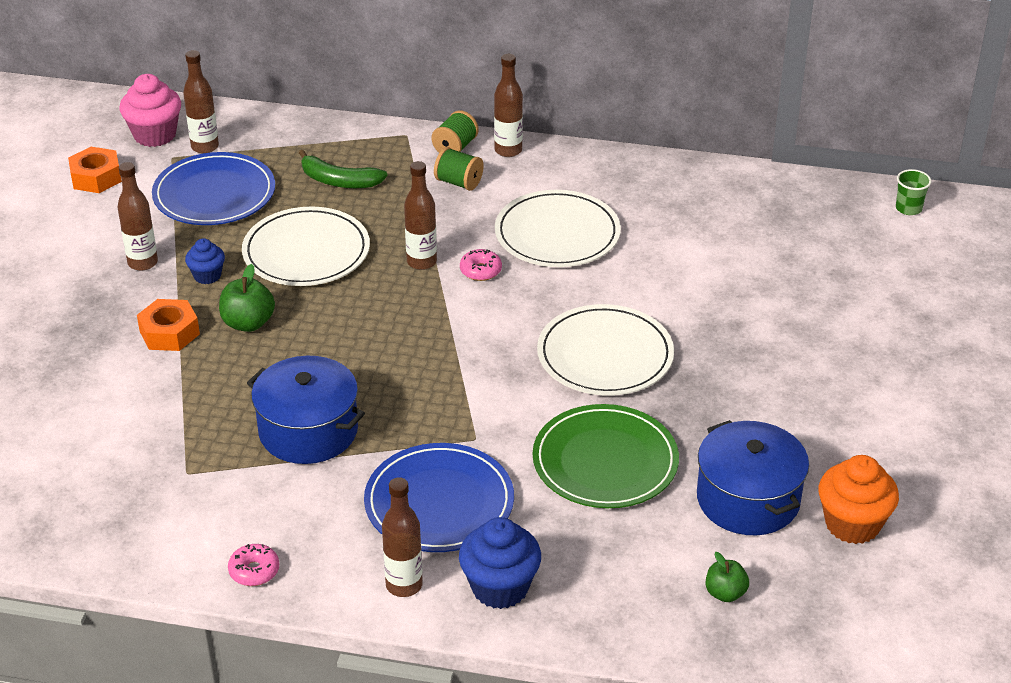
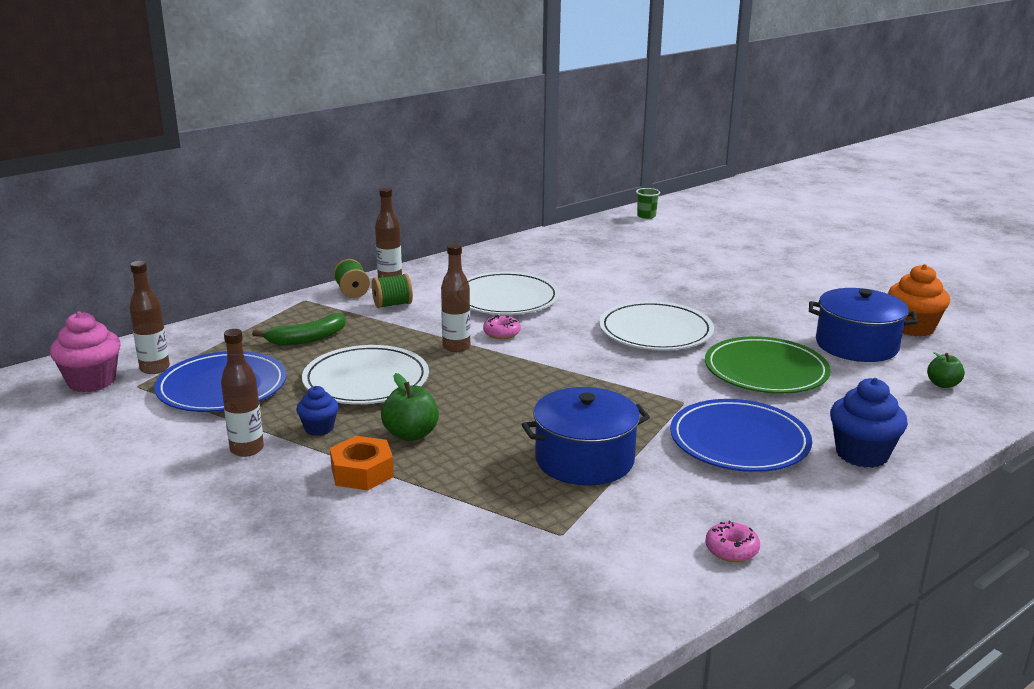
camera: 50 degrees left, 15 degrees down
(96, 177) = (87, 426): orange nut -> none
(404, 585) = (820, 490): brown bottle -> none

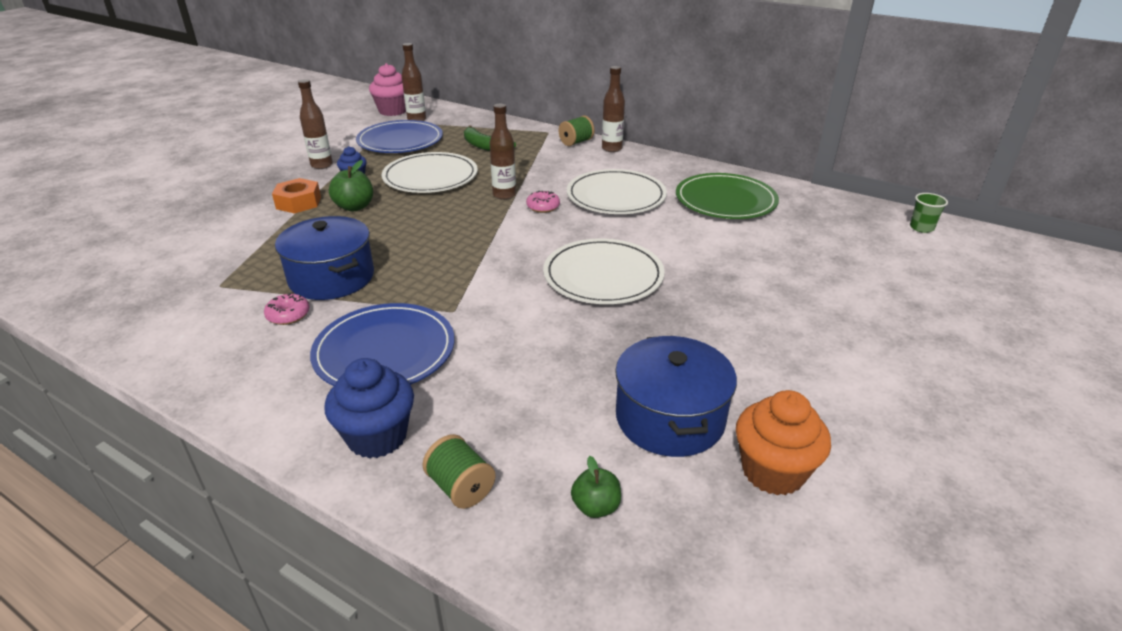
camera: 70 degrees right, 10 degrees up
(392, 304) = (565, 159): green spool -> green spool (461, 487)
(731, 549) = (191, 366): pink donut -> pink donut (288, 315)
(766, 370) = (551, 353): green plate -> green plate (725, 200)

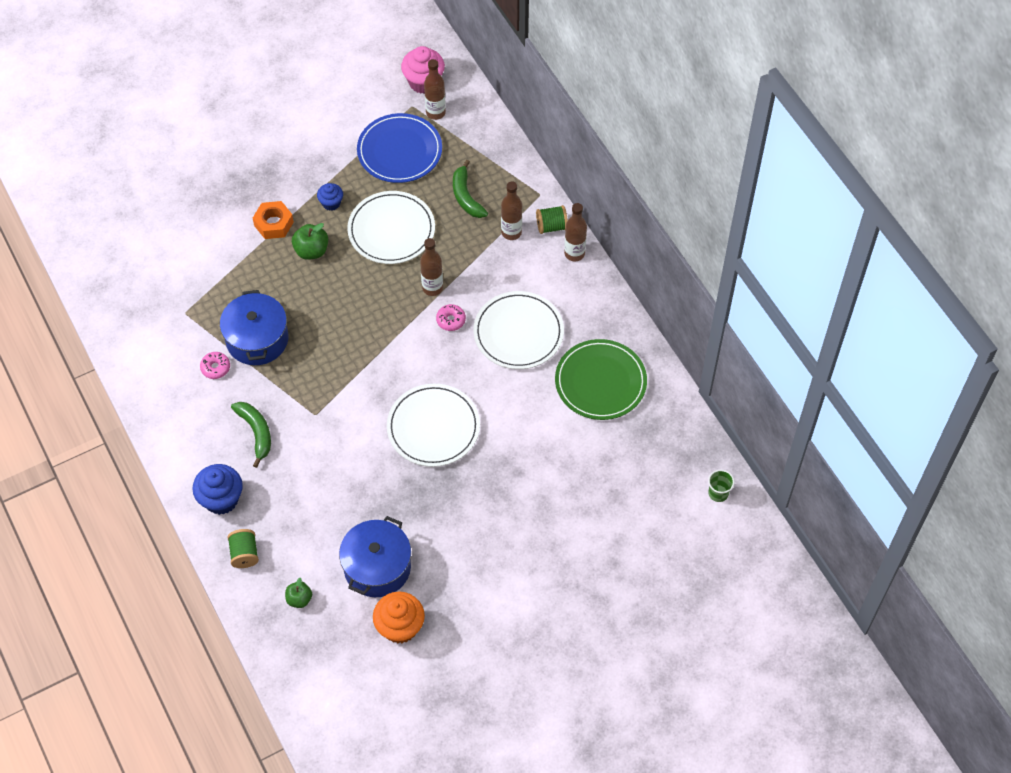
camera: 30 degrees right, 25 degrees up
(322, 165) = (315, 167): brown bottle -> brown bottle (511, 232)
(385, 351) = (256, 432): blue plate -> green banana

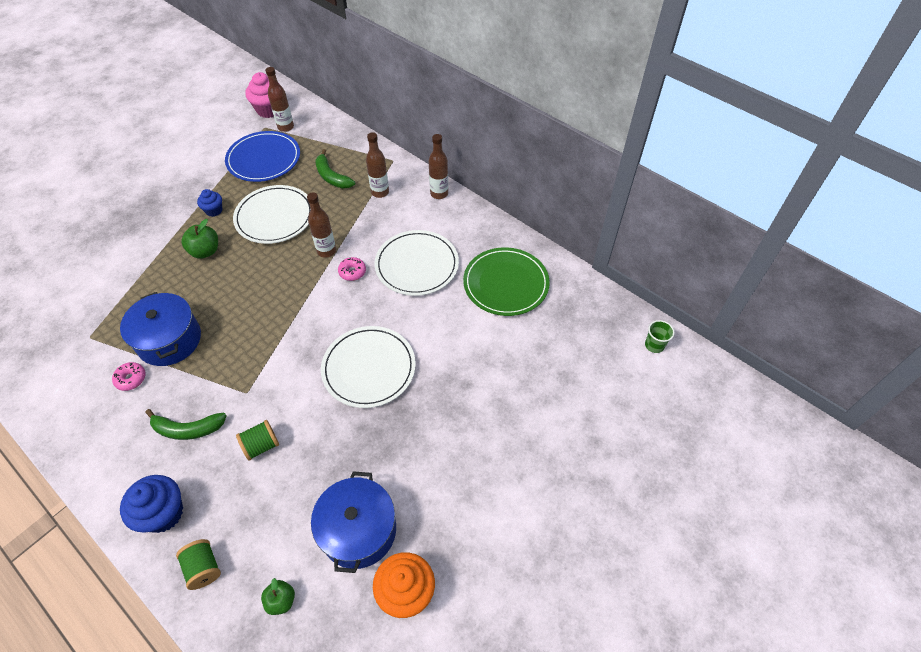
camera: 20 degrees left, 5 degrees down
(256, 432) = (188, 429): green banana -> green banana turned 135 degrees clockwise
(274, 224) = (164, 239): orange nut -> none
(551, 226) = (412, 179): green spool -> green spool (261, 445)

